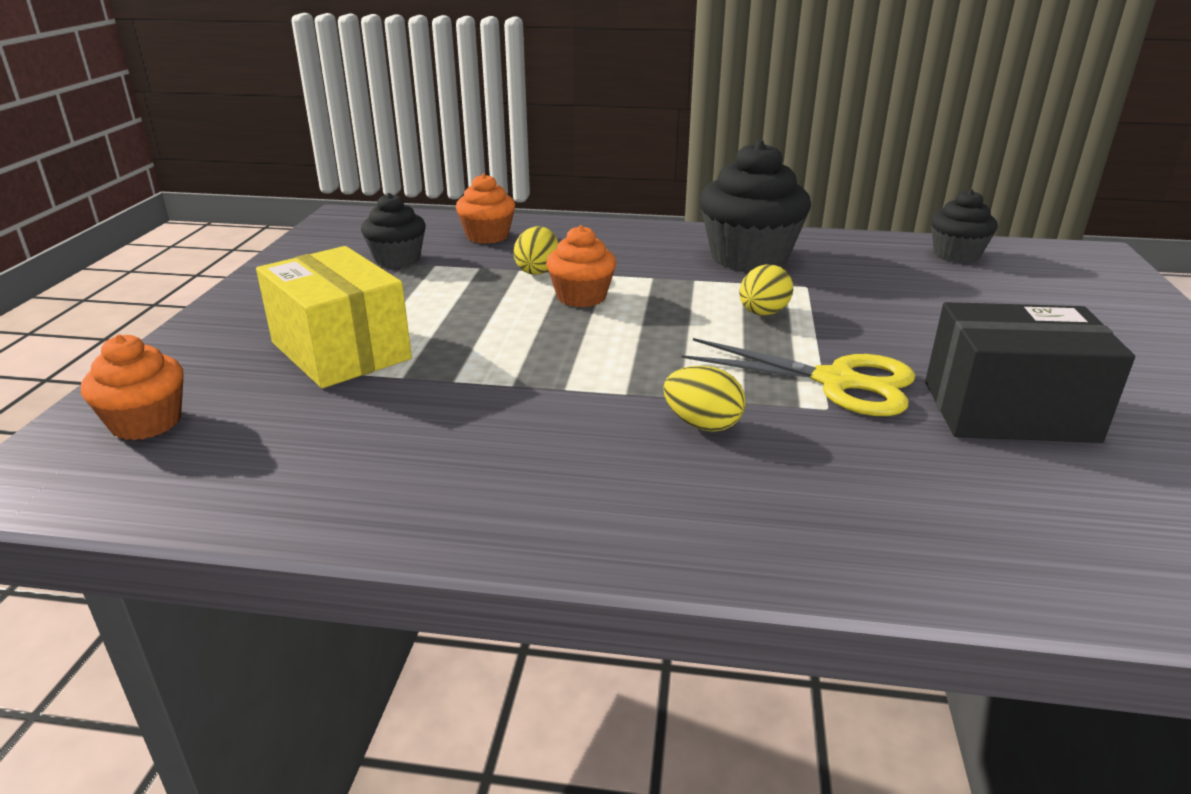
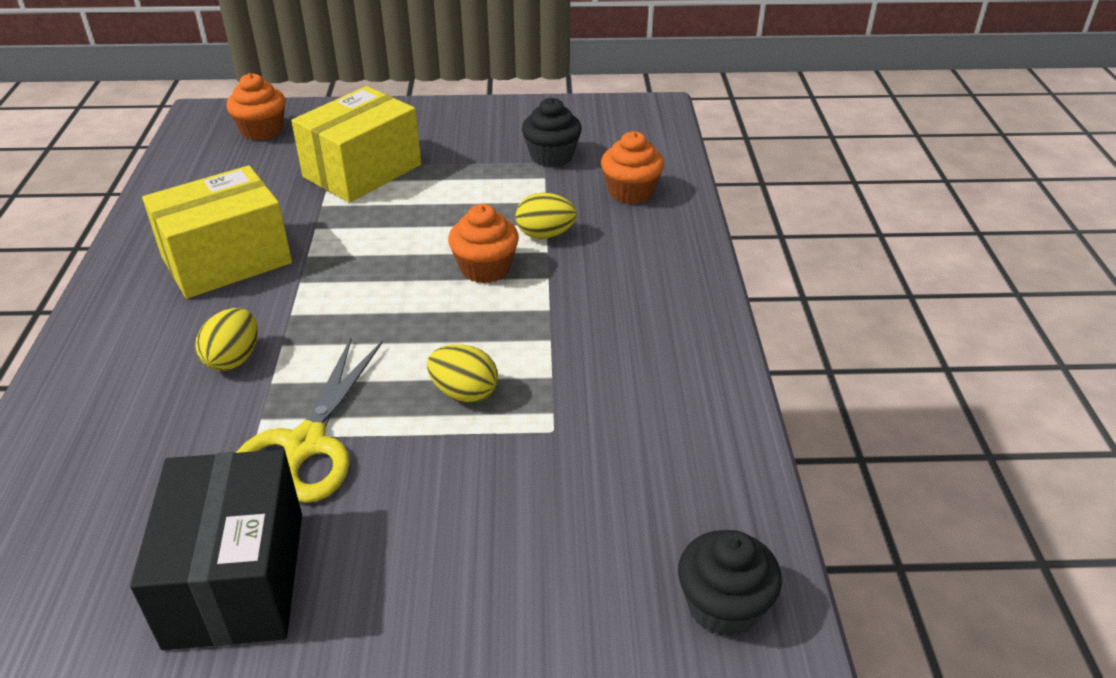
camera: 80 degrees right, 10 degrees up
(495, 437) = (226, 260): none -> yellow box
(749, 257) = (634, 380): black cupcake -> none

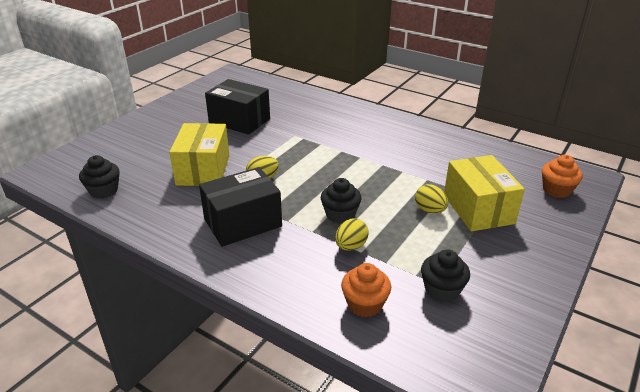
camera: 125 degrees right, 5 degrees down
(226, 260) = (418, 152): yellow box -> yellow box (203, 170)
(234, 359) = (343, 140): yellow egg -> yellow egg (430, 210)
(305, 445) = (278, 142): yellow scissors -> none
(485, 268) = (340, 215): orange cupcake -> black cupcake
(602, 349) = (242, 222): none -> black box

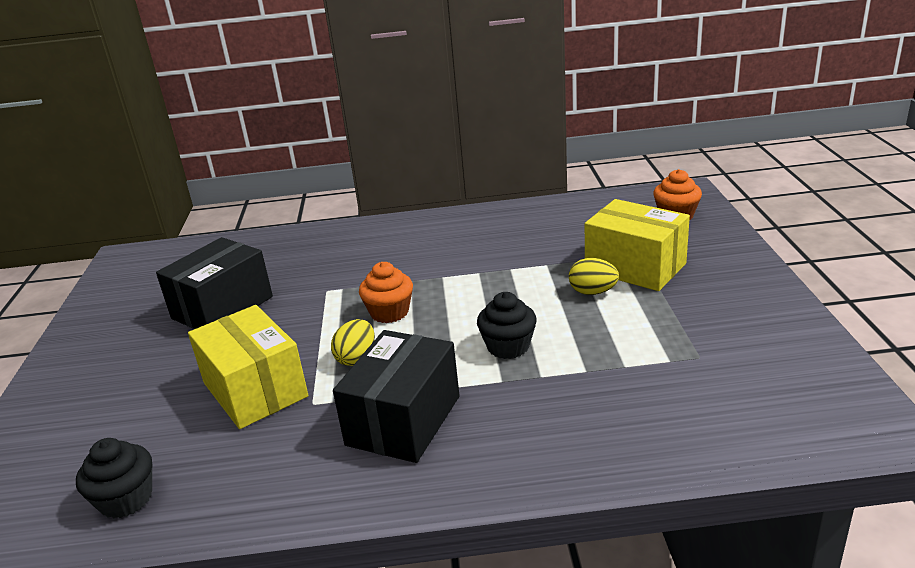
camera: 35 degrees left, 5 degrees down
(239, 121) = (222, 307): black box -> black box turned 45 degrees counterclockwise
(351, 246) = (567, 372): yellow egg -> none
(365, 304) = (665, 420): orange cupcake -> orange cupcake (389, 312)
(442, 290) = (713, 360): black cupcake -> none

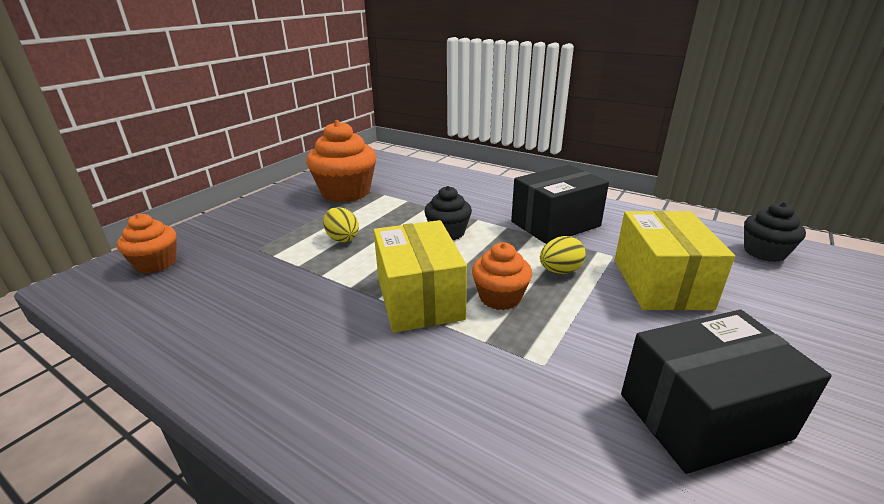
camera: 145 degrees left, 0 degrees up
(635, 267) = (283, 240): yellow box -> yellow box (419, 298)
(716, 338) = (346, 192): none -> orange cupcake

